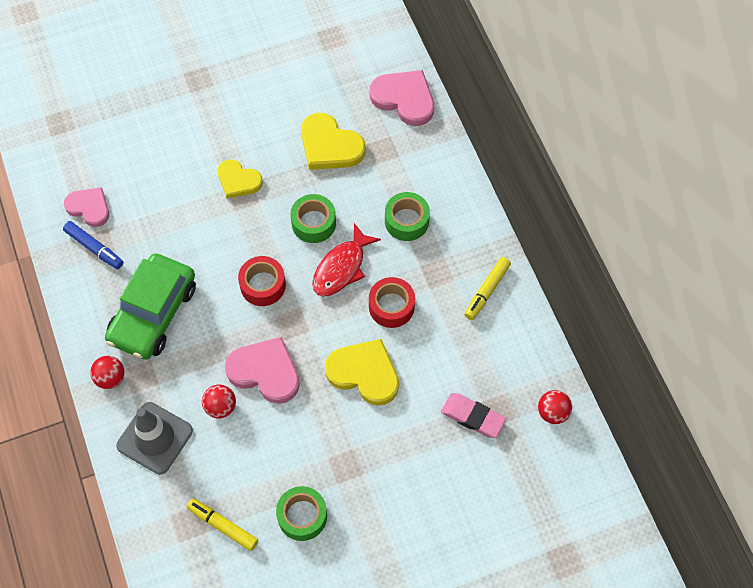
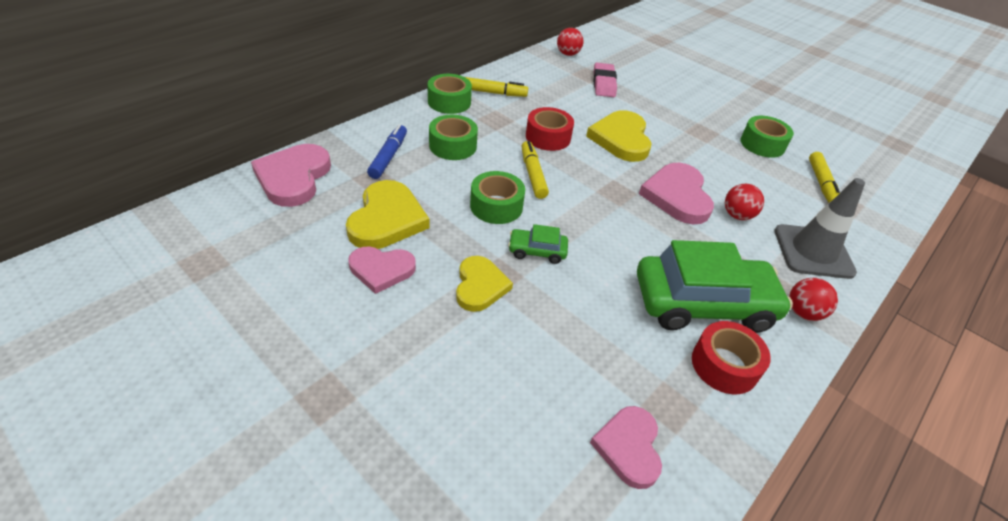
camera: 120 degrees left, 20 degrees down
(94, 248) = (680, 407): blue marker -> blue marker (388, 157)
(253, 230) = (537, 251): none -> green car
(263, 285) = (595, 223): red tape -> red tape (724, 365)
(280, 129) = (381, 270): none -> pink heart
(341, 268) = (533, 174): red fish -> yellow marker
(481, 243) = (449, 102): none -> green tape

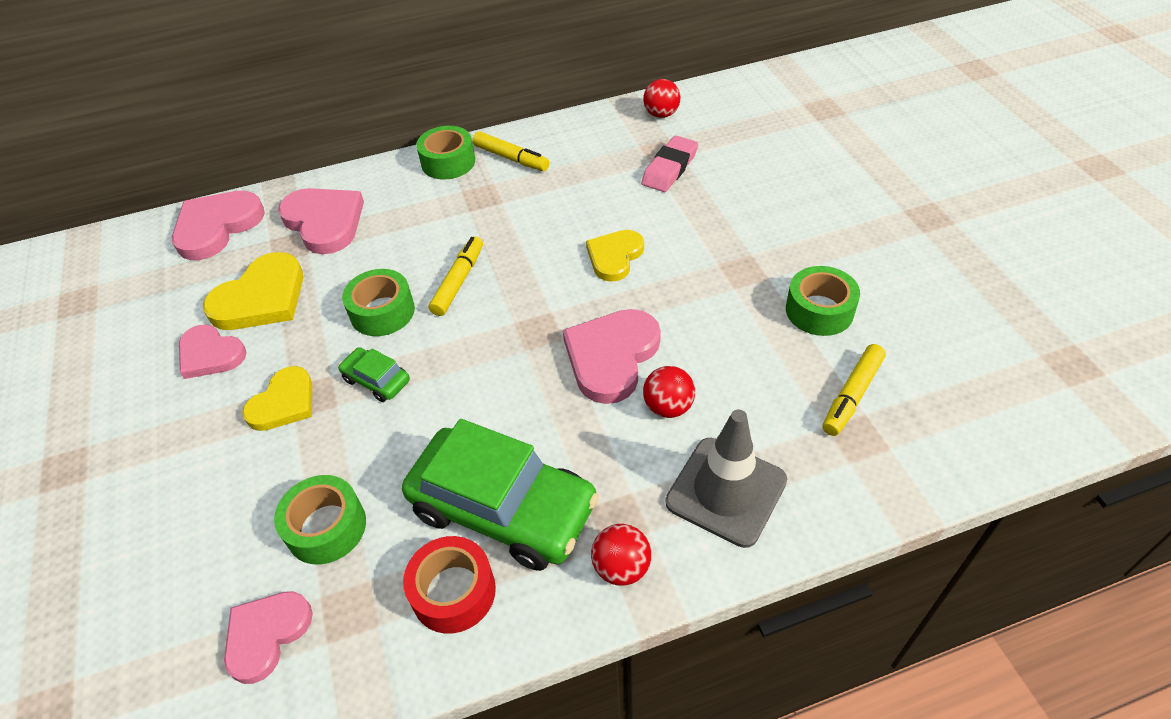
camera: 35 degrees right, 5 degrees up
(388, 157) = (324, 222): blue marker -> pink heart
(453, 146) = (402, 222): green tape -> green tape (326, 527)
(548, 137) = (522, 234): red tape -> none
(621, 139) = (614, 257): yellow heart -> yellow heart, size x0.66

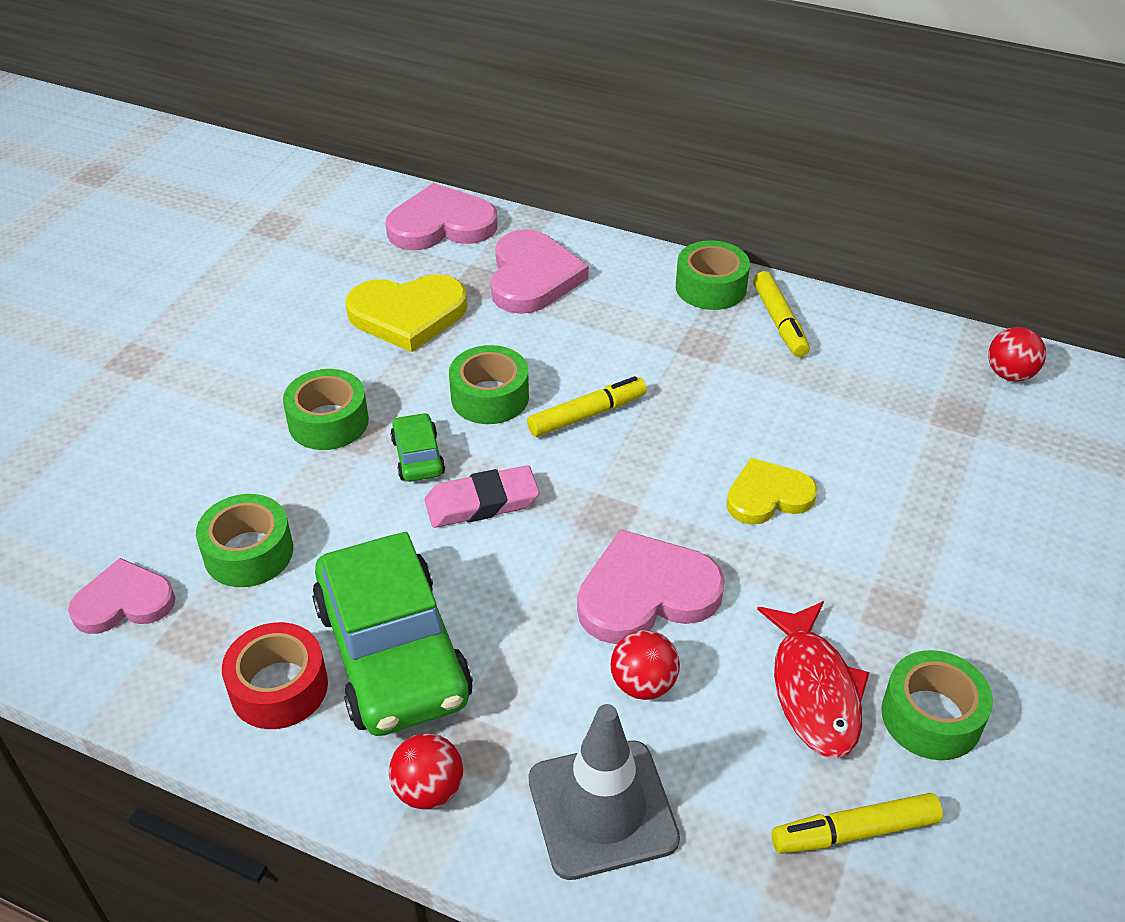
camera: 40 degrees right, 5 degrees down
(210, 354) = (320, 339): pink heart -> none
(284, 403) = (328, 422): yellow heart -> green tape
(669, 168) = (945, 442): pink eraser -> pink eraser (482, 503)
(754, 341) = (814, 690): none -> red fish

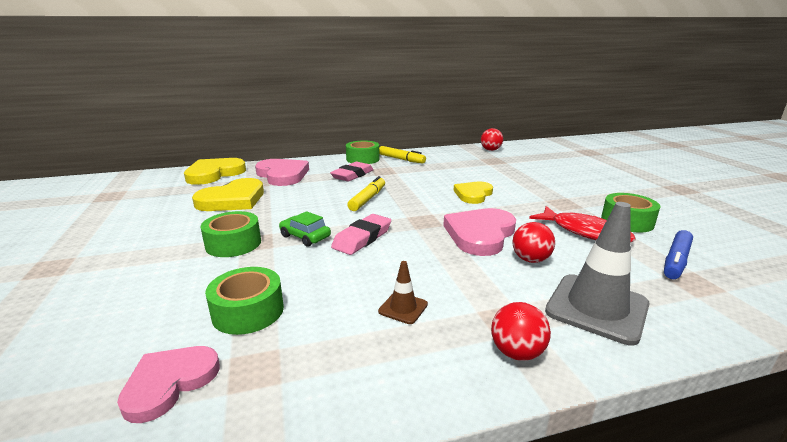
camera: 40 degrees left, 20 degrees down
(279, 687) = (357, 361): red tape -> none
(393, 652) = (403, 308): green car -> brown traffic cone
(441, 225) = (214, 174): pink heart -> yellow heart
(490, 397) = (314, 208): green tape -> none
(637, 332) = (352, 175): none -> pink eraser
(854, 831) = (676, 261): yellow marker -> blue marker

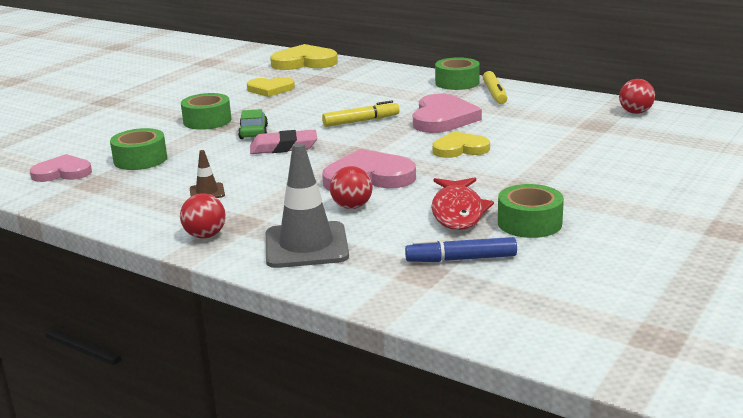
camera: 50 degrees right, 0 degrees up
(233, 200) = (270, 89): yellow heart -> yellow heart, size x0.66
(282, 175) = (350, 78): pink heart -> pink heart (442, 118)
(352, 175) = (405, 96): pink eraser -> none

